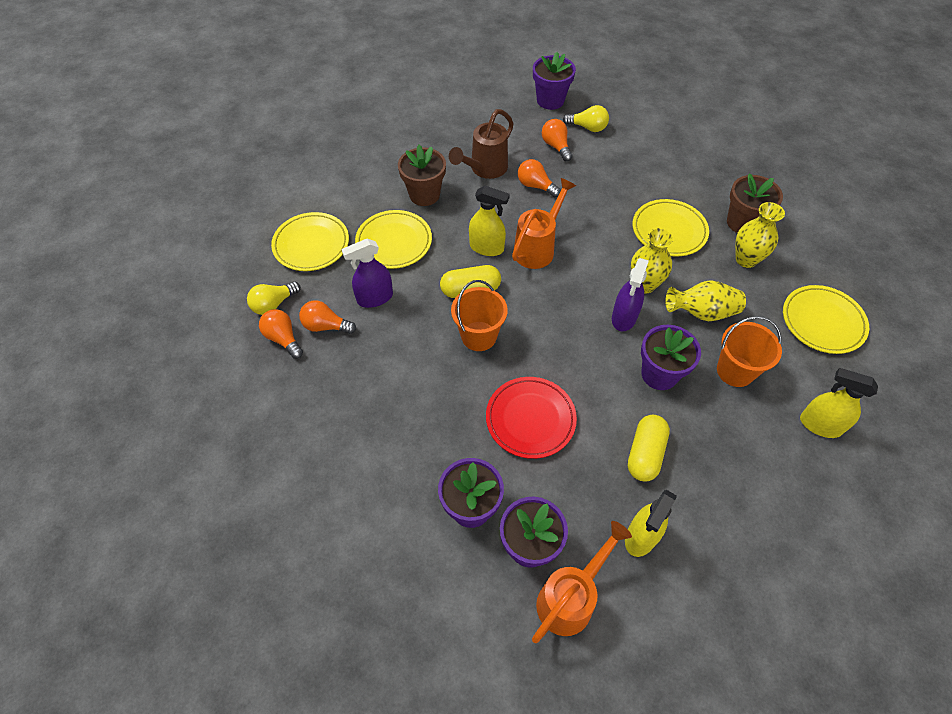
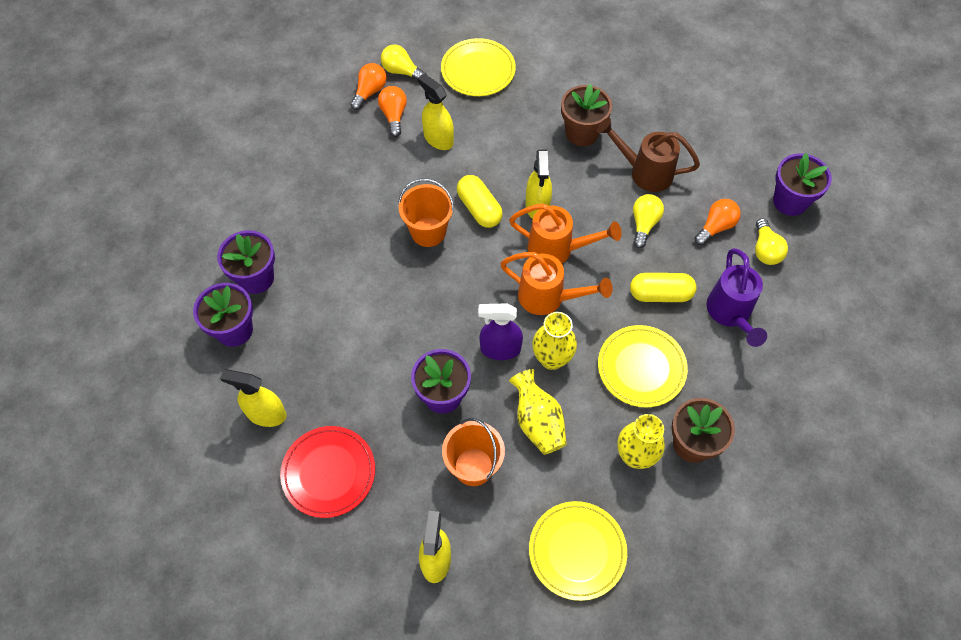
camera: 70 degrees right, 5 degrees up
(374, 298) = (438, 139): purple spray bottle -> yellow spray bottle
(394, 242) = (509, 130): yellow plate -> none
(530, 419) = (354, 298): red plate -> red plate (329, 473)
(535, 186) = (644, 224): orange light bulb -> yellow light bulb
(571, 597) = (199, 372): orange watering can -> orange watering can (549, 298)
(637, 165) = (730, 314): none -> purple watering can
(645, 453) = (349, 400): yellow capsule -> yellow capsule (660, 294)

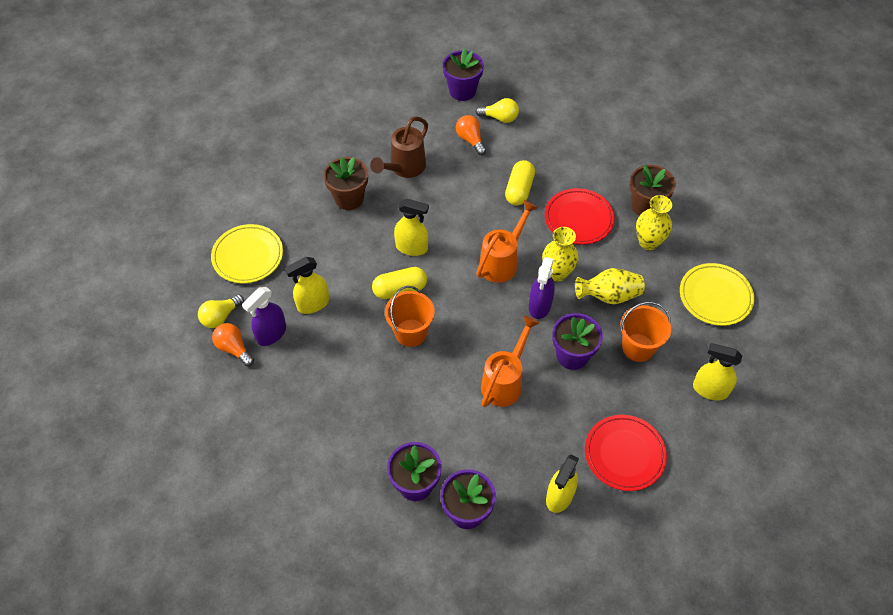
camera: 75 degrees left, 5 degrees down
(394, 115) = (271, 334): orange light bulb -> purple spray bottle
(558, 250) = (459, 244): orange watering can -> orange watering can (505, 381)
(641, 368) = (578, 219): yellow plate -> red plate
(644, 224) = (453, 182): yellow light bulb -> none
(730, 314) = (548, 154): purple watering can -> none

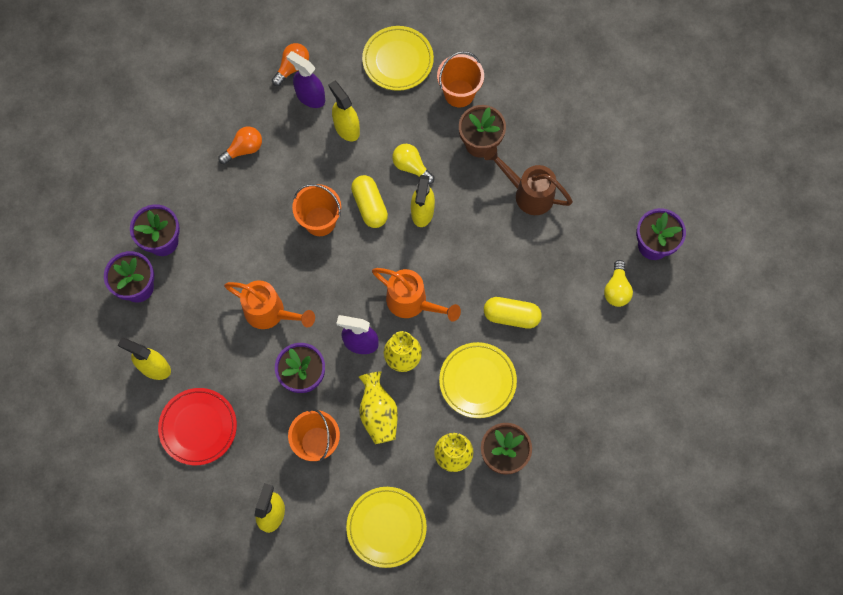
camera: 85 degrees right, 15 degrees up
(221, 317) = (326, 49): yellow light bulb -> yellow light bulb (411, 167)
(294, 210) = (459, 93): none -> orange bucket
(470, 140) = (578, 259): orange light bulb -> orange light bulb (244, 149)
(578, 219) = (477, 381): red plate -> yellow plate

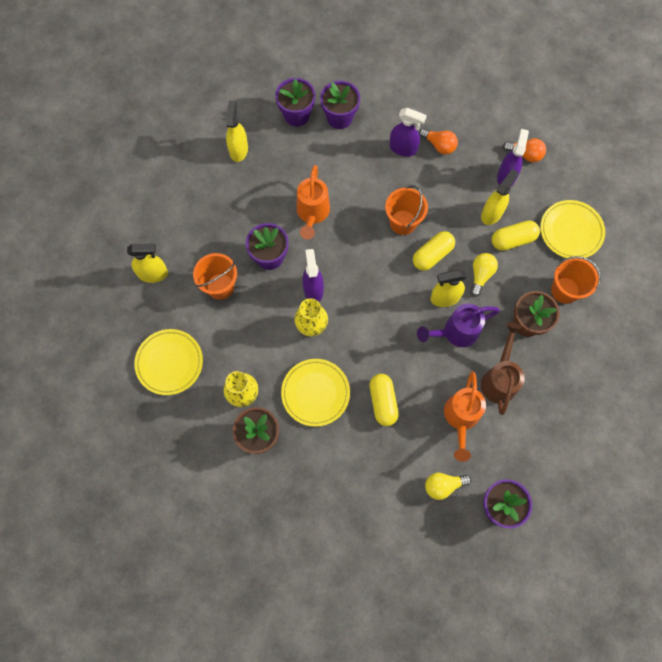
camera: 70 degrees right, 0 degrees up
(198, 427) = (203, 197): red plate -> none
(231, 187) = (403, 148): none -> purple spray bottle
(378, 413) = (260, 324): yellow vase -> none
(385, 119) = (513, 240): none -> yellow capsule
(413, 303) = (362, 318): orange watering can -> orange watering can (460, 419)
(464, 216) = (455, 332): none -> purple watering can

